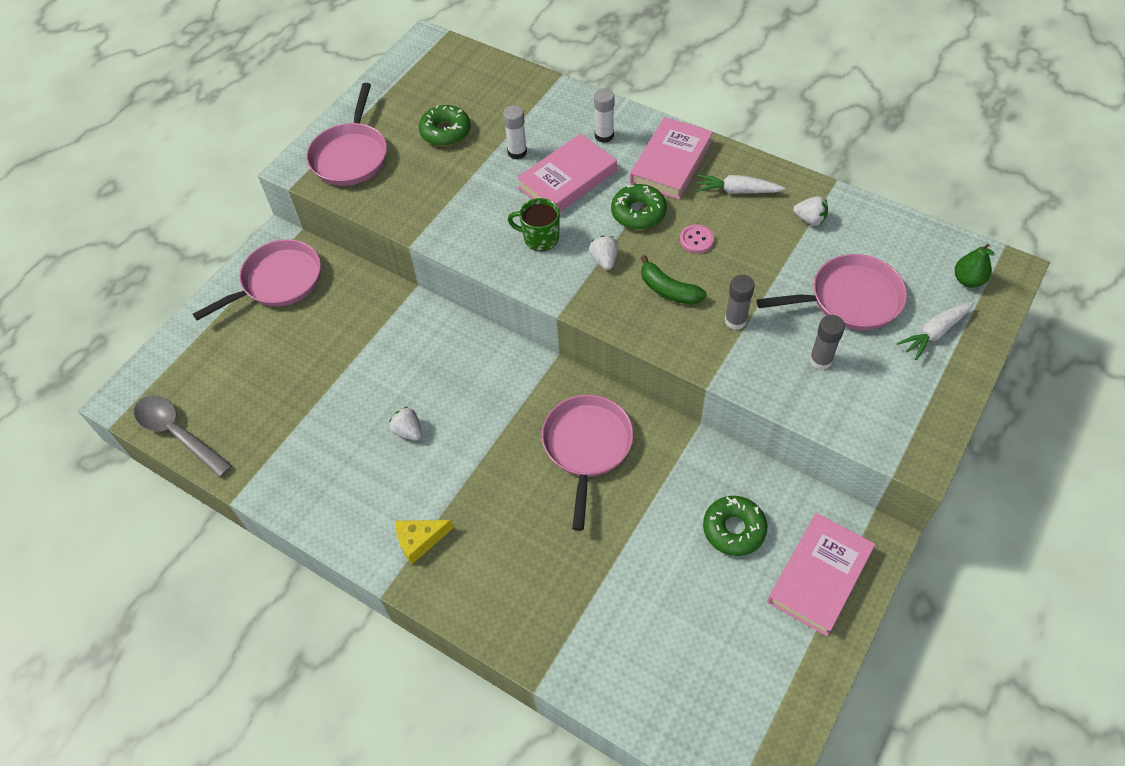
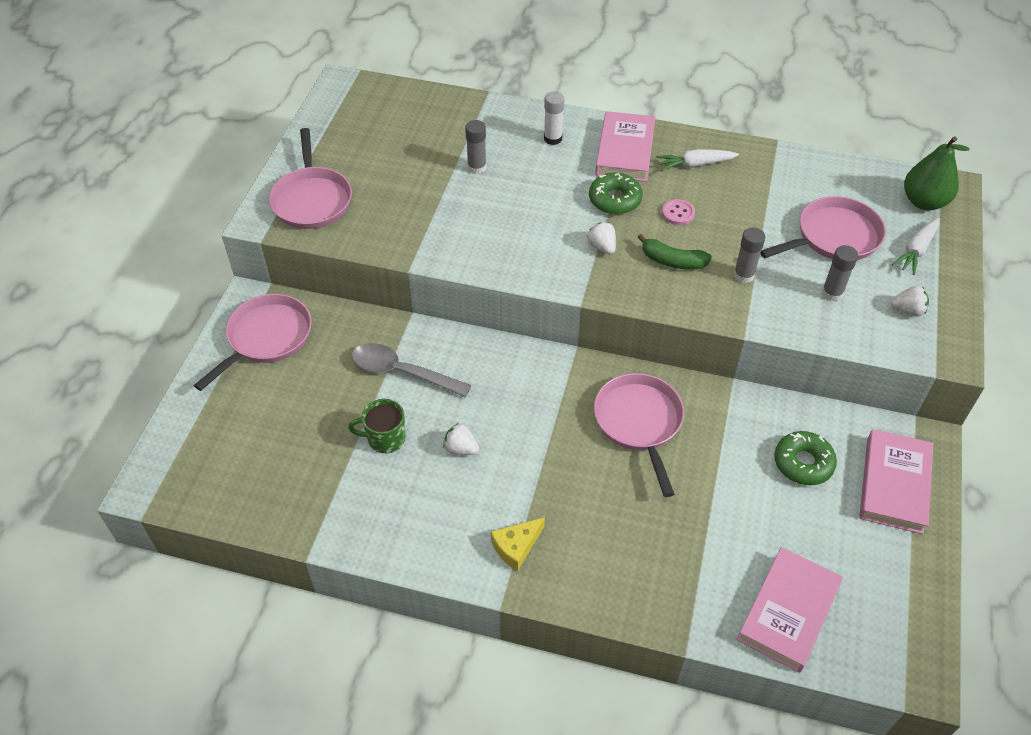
camera: 20 degrees left, 5 degrees down
(178, 434) = (221, 507): grey spoon -> grey spoon (402, 372)
(445, 132) = (398, 161): green donut -> none
(517, 152) = (477, 167): white glue stick -> grey glue stick
(540, 238) = (533, 239): green mug -> green mug (385, 438)
(567, 179) = (535, 183): pink book -> pink book (788, 612)
(810, 219) = (769, 177): white strawberry -> white strawberry (907, 310)
(968, 280) = (924, 202): green pear -> green pear, size x1.62

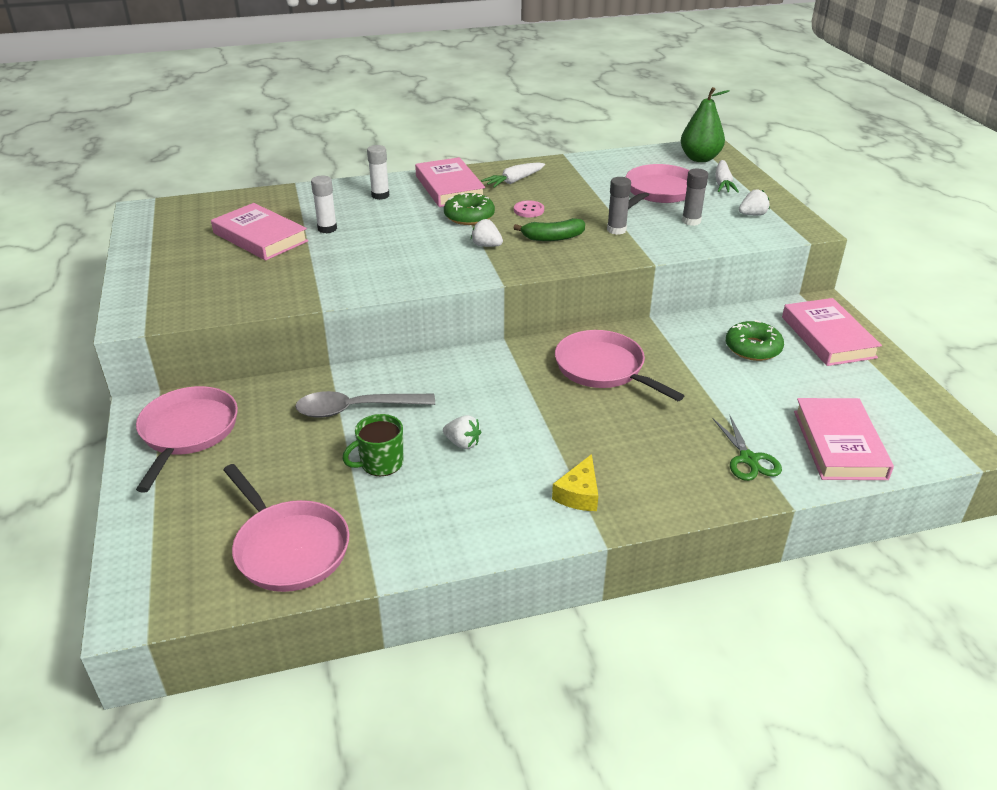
camera: 30 degrees left, 15 degrees down
(311, 199) = (177, 291): pink pan -> pink pan (289, 548)
(414, 157) = (260, 237): none -> pink book
(461, 448) = (462, 443): white strawberry -> white strawberry turned 150 degrees counterclockwise
(477, 167) = (327, 229): grey glue stick -> white glue stick
(689, 585) = (748, 459): none -> green scissors

